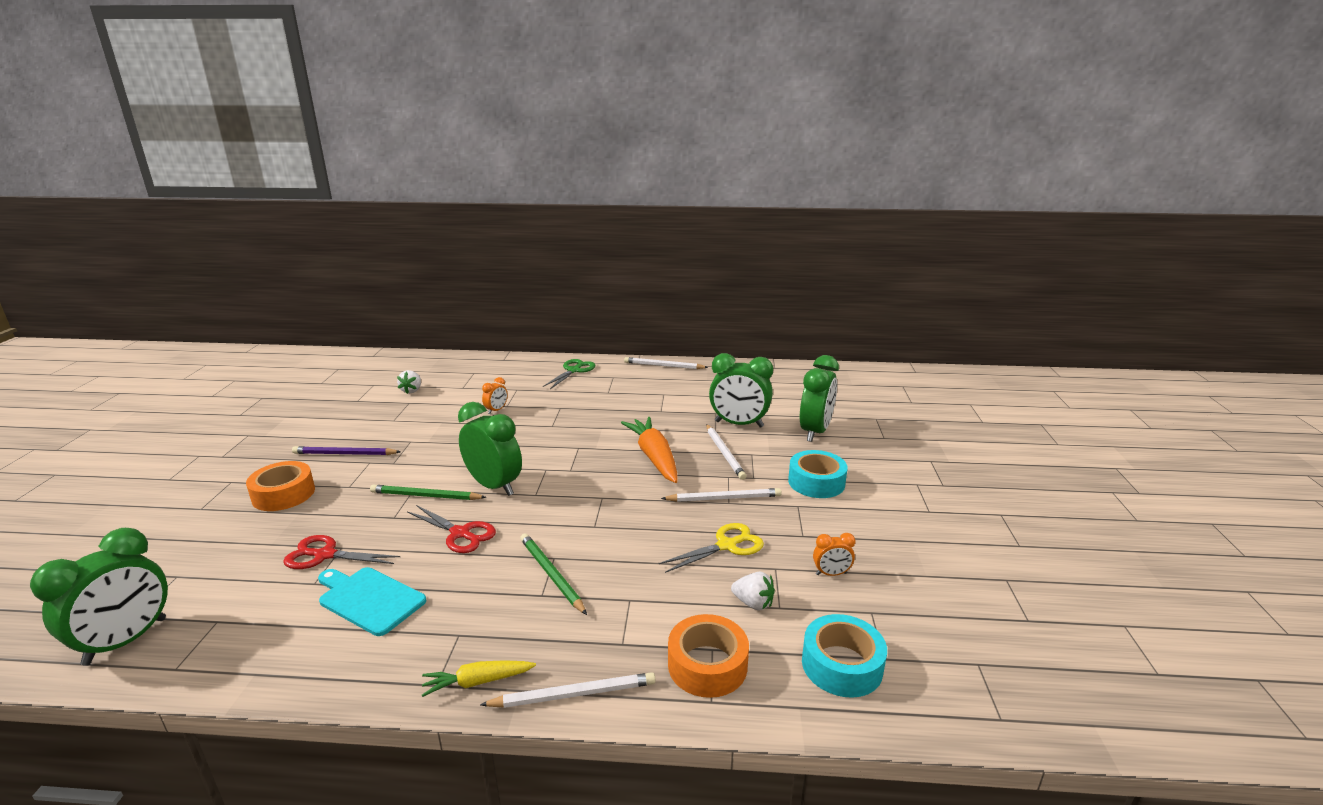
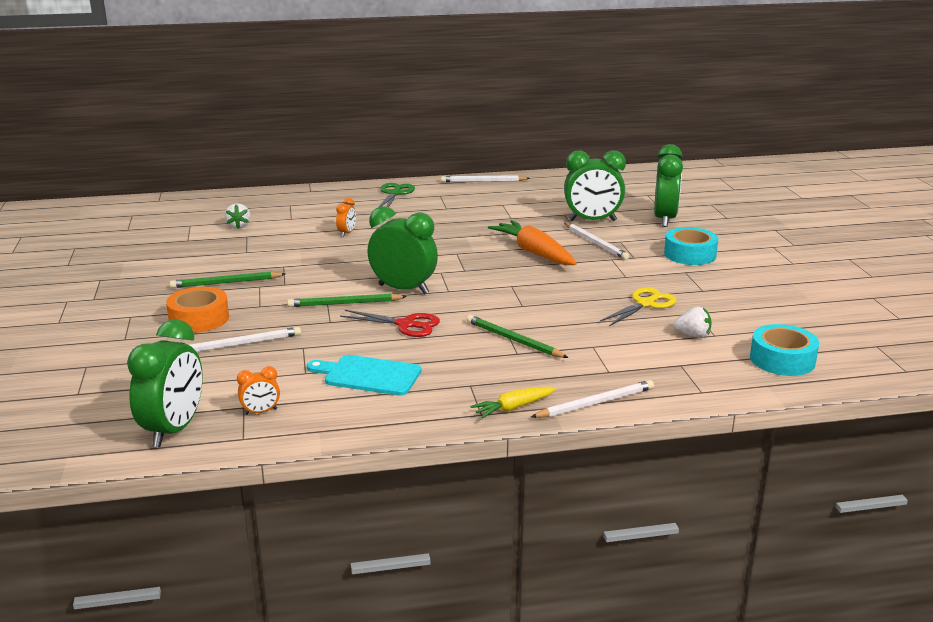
camera: 15 degrees left, 0 degrees up
(325, 555) = (294, 354): red scissors -> none
(345, 454) = (226, 283): purple pencil -> green pencil
(707, 665) = (684, 374): orange tape -> none
(724, 498) = (619, 274): white pencil -> white pencil (240, 344)
(831, 574) = (741, 310): orange clock -> orange clock (260, 412)

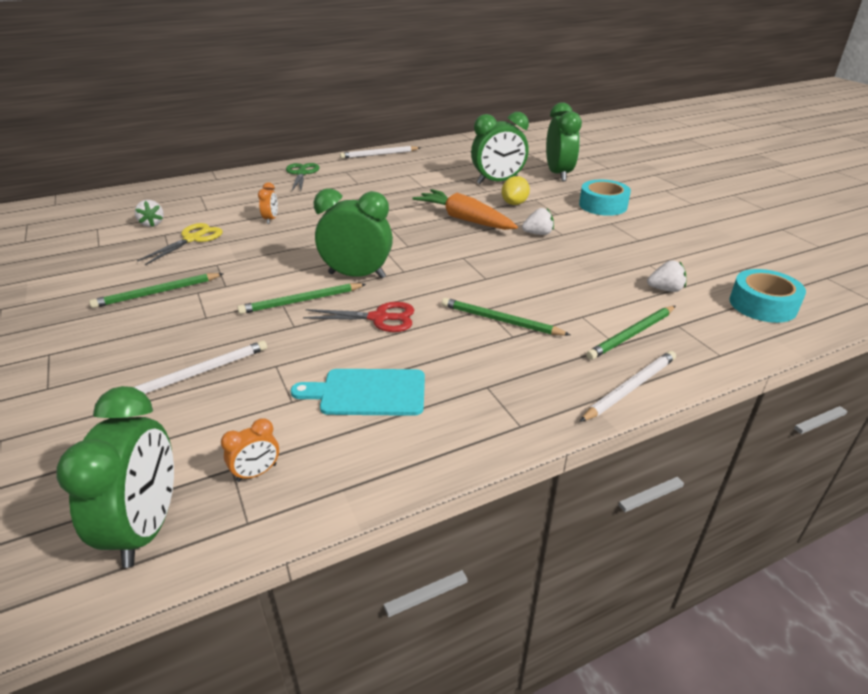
camera: 15 degrees left, 10 degrees up
(199, 319) = (137, 345): orange tape -> none
(513, 408) = (550, 410): yellow carrot -> none
(596, 243) = (514, 203): white pencil -> yellow lemon
(600, 273) = (538, 234): none -> white strawberry
(629, 366) = (632, 334): none -> green pencil
(645, 304) = (599, 261): yellow scissors -> yellow scissors (192, 239)

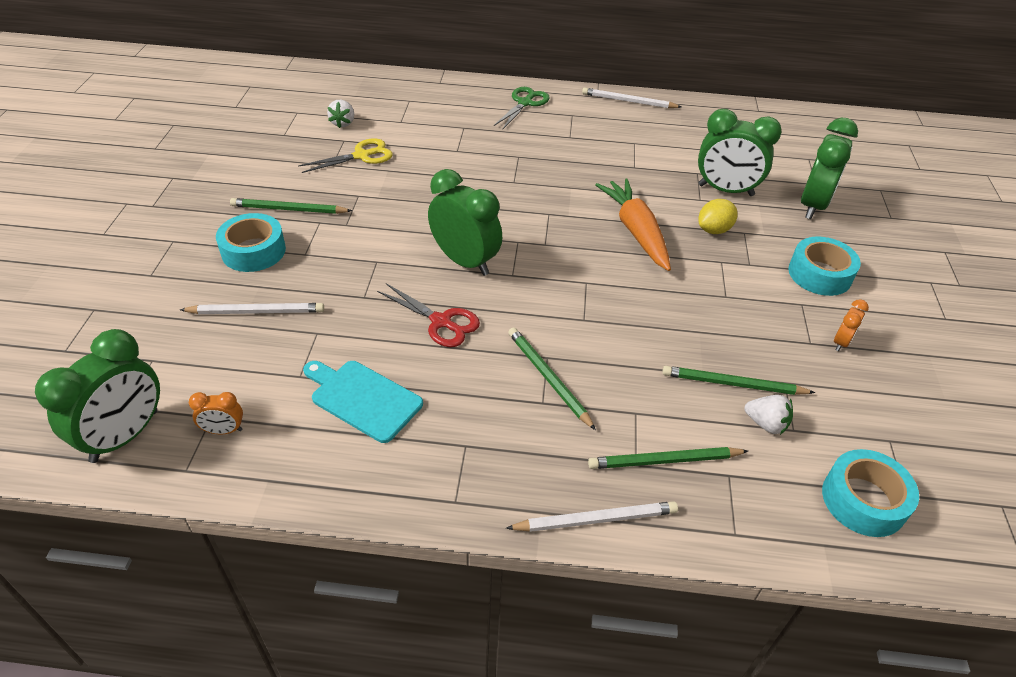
camera: 30 degrees right, 10 degrees up
(150, 332) = (253, 251): none -> turquoise tape
(271, 219) = (446, 157): orange clock -> orange clock (841, 342)
(301, 301) = (392, 271): green pencil -> green pencil (733, 384)
(538, 234) = (698, 284): white strawberry -> none

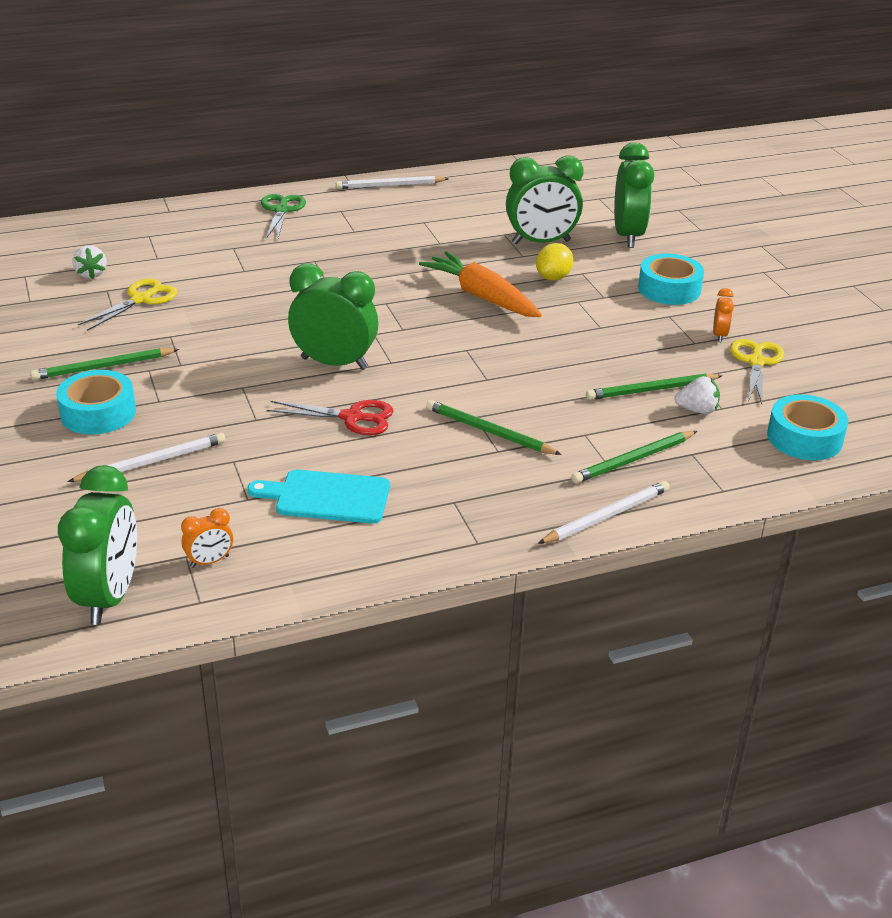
camera: 25 degrees left, 10 degrees down
(862, 387) = (756, 362): none -> yellow scissors

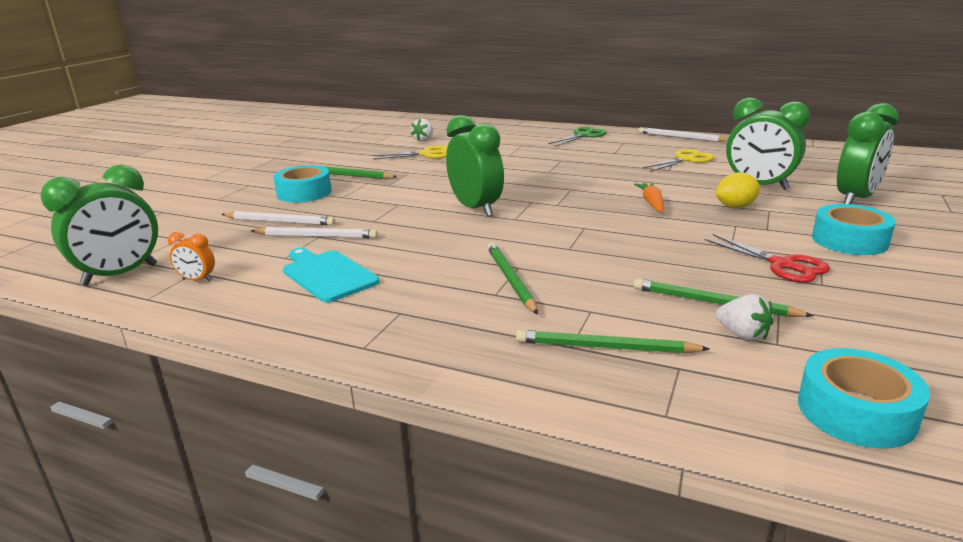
camera: 45 degrees right, 10 degrees down
(352, 418) = (430, 239): red scissors -> red scissors (782, 265)
(482, 297) = (651, 203): orange carrot -> orange carrot, size x0.56
(606, 516) = (502, 379): white pencil -> white pencil (316, 236)
(719, 335) = (862, 287): orange clock -> none
(756, 362) = (881, 321): yellow scissors -> yellow scissors (686, 160)

